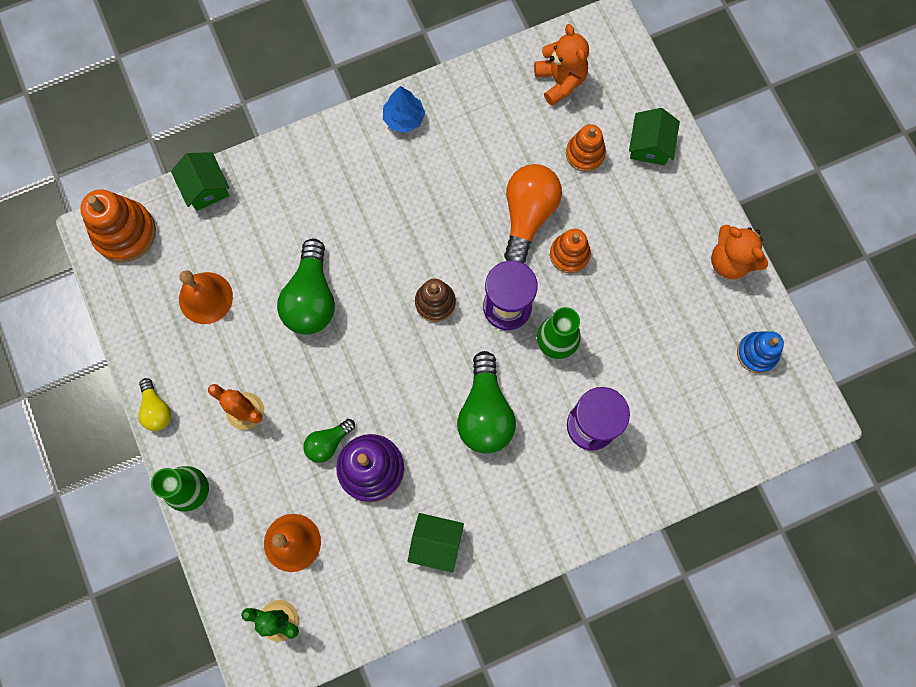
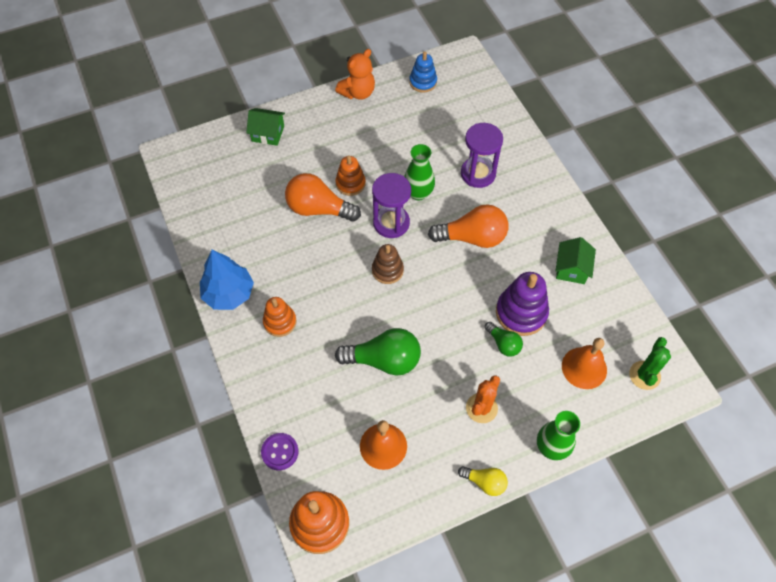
camera: 90 degrees left, 15 degrees down
(156, 409) = (484, 482): yellow light bulb -> yellow light bulb turned 45 degrees clockwise
(205, 188) = (280, 452): green house -> purple button
(404, 118) = (229, 294): blue tree -> blue tree, size x1.52
(485, 412) = (472, 237): green light bulb -> orange light bulb
(560, 81) = (209, 186): orange teddy bear -> none
(585, 154) = (271, 172): orange stacking toy -> orange stacking toy (280, 322)

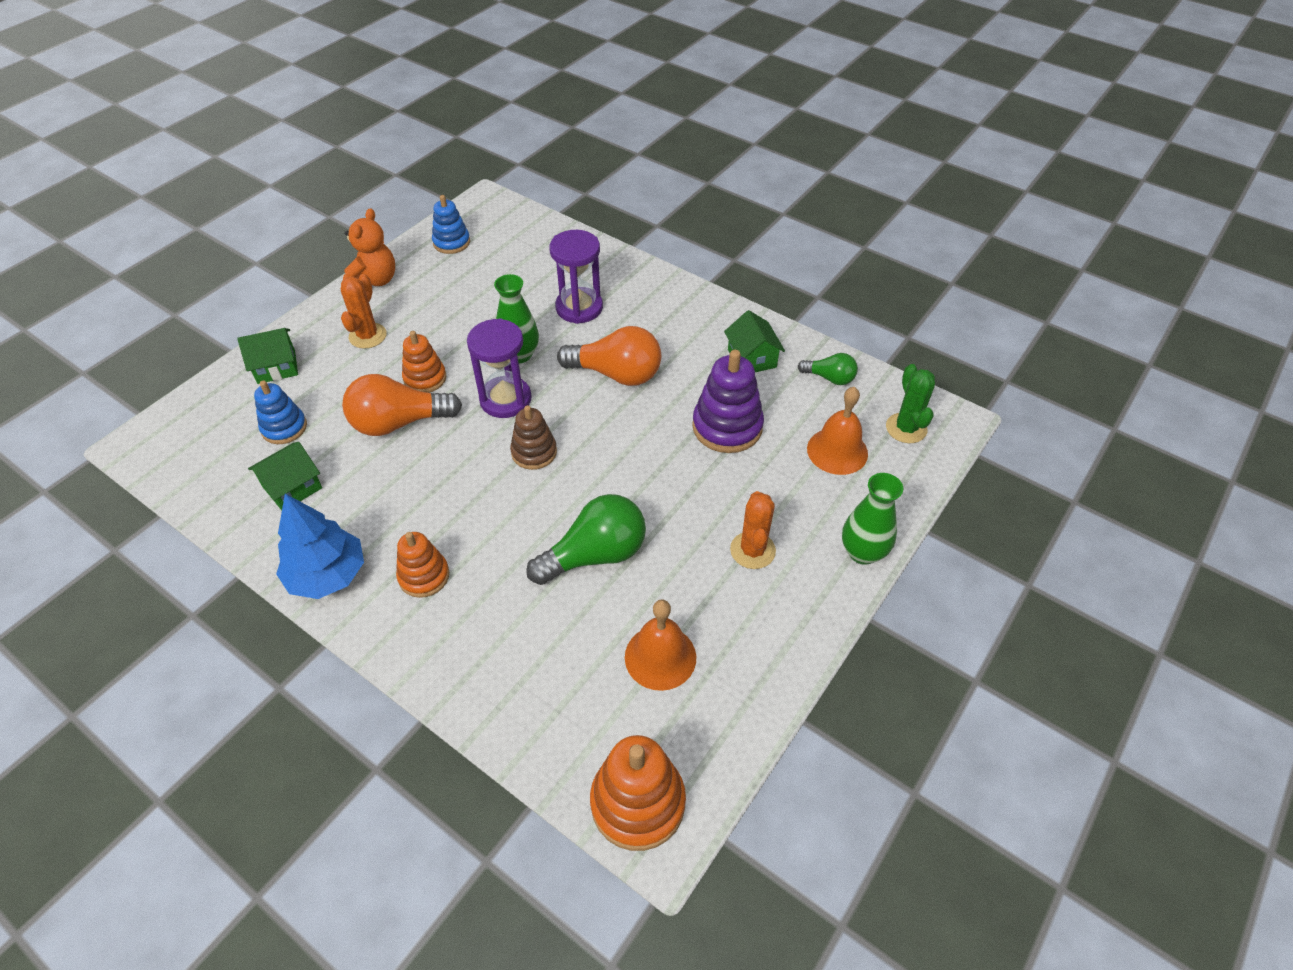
camera: 30 degrees left, 10 degrees down
(237, 225) = (292, 487): none -> green house
(252, 180) = (284, 428): none -> blue stacking toy
(280, 452) = (523, 739): purple button -> none
(332, 134) = (367, 336): none -> orange cactus
(472, 237) = (616, 374): orange light bulb -> orange light bulb turned 45 degrees clockwise
(484, 482) = (814, 632): yellow light bulb -> none
(503, 344) = (729, 468): green light bulb -> green light bulb (829, 378)

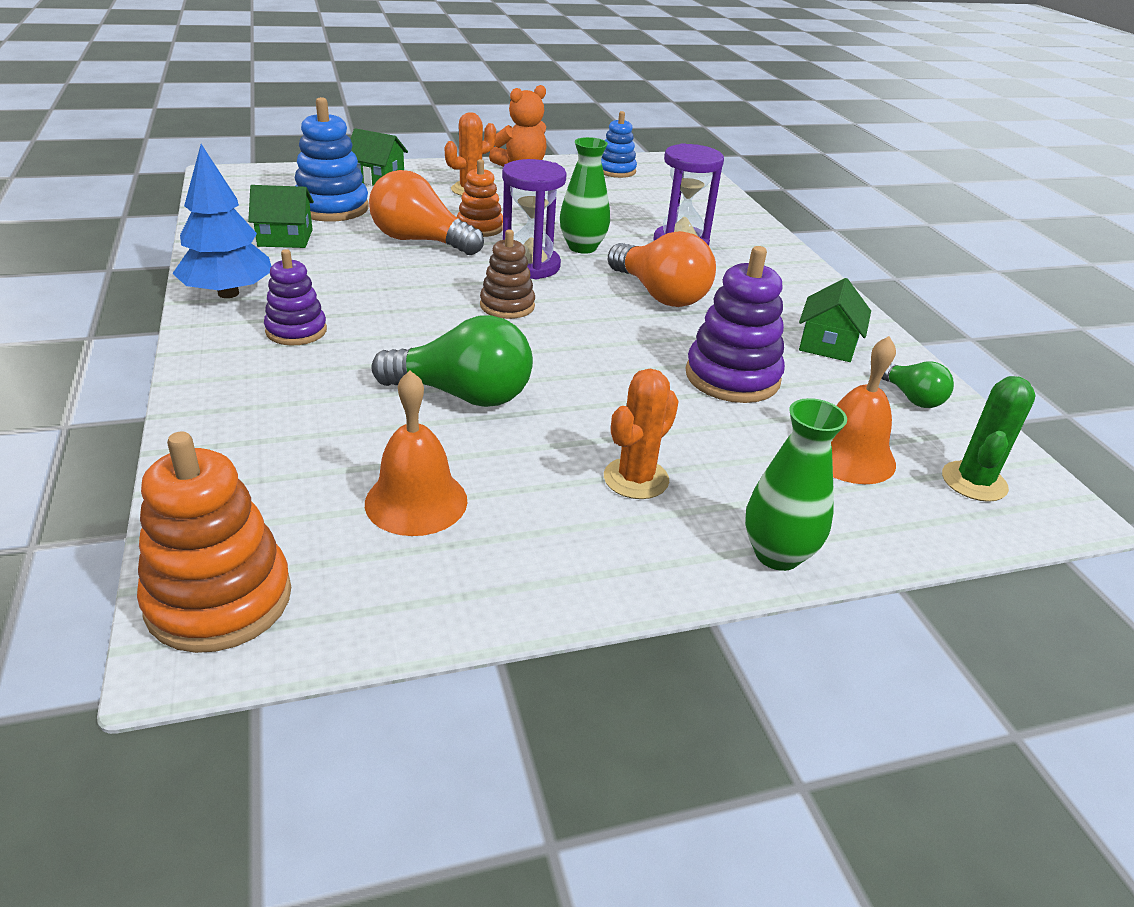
camera: 35 degrees right, 15 degrees down
(284, 428) = (332, 208): blue stacking toy -> blue stacking toy, size x1.58
(424, 576) = (296, 331): orange stacking toy -> purple stacking toy

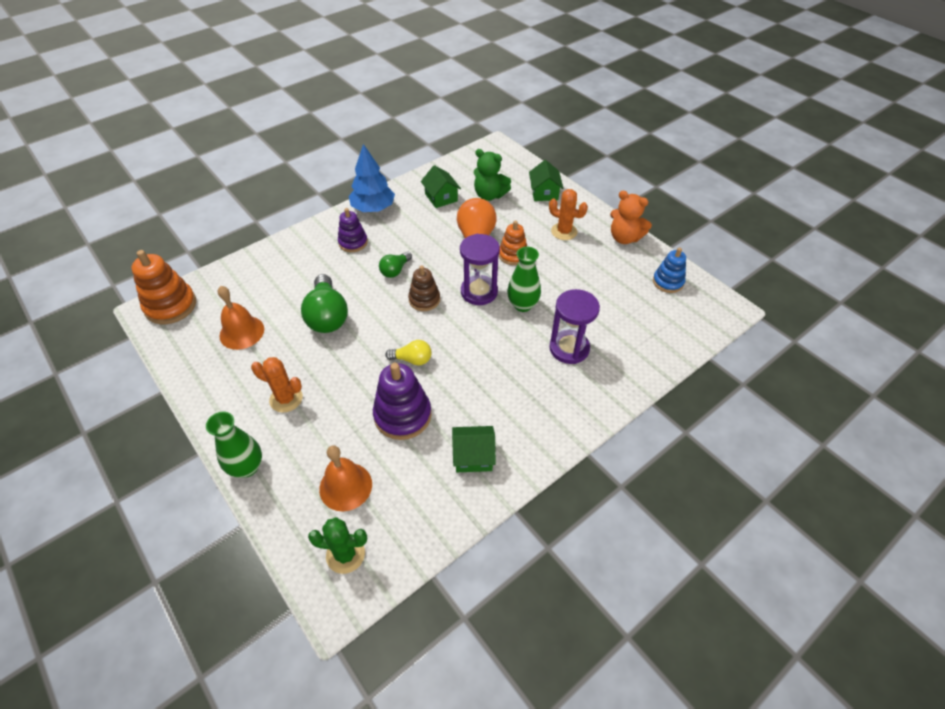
camera: 70 degrees right, 15 degrees up
(332, 208) = (489, 195): blue stacking toy -> green teddy bear
(626, 344) = (412, 359): none -> yellow light bulb
(660, 294) = (484, 358): orange light bulb -> none
(911, 397) = (429, 512): green light bulb -> green light bulb (395, 270)

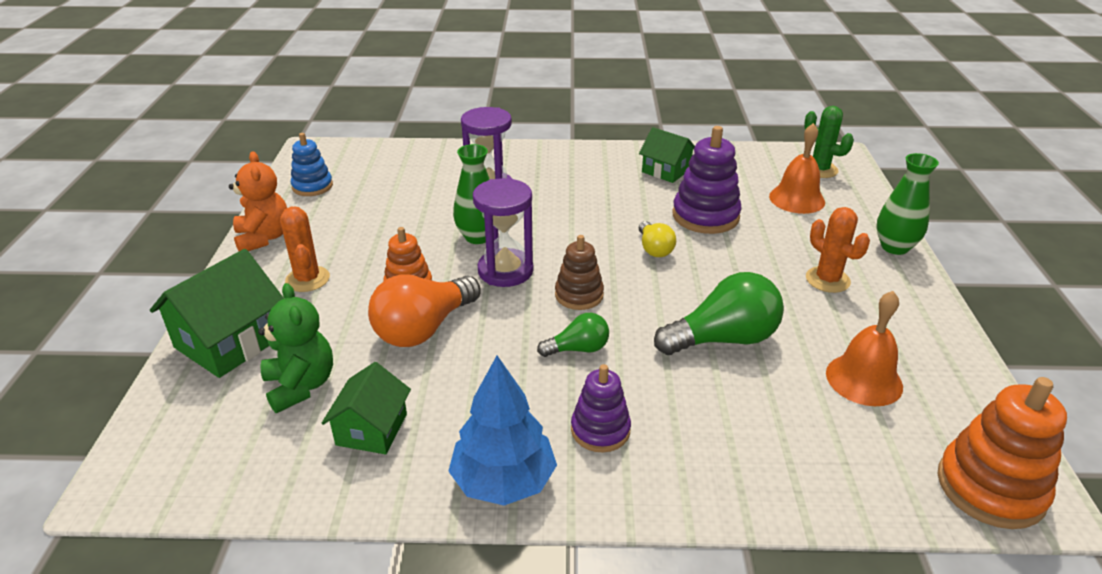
camera: 140 degrees left, 15 degrees down
(327, 316) = (723, 339): green light bulb -> green light bulb turned 45 degrees clockwise
(412, 359) = (654, 249): yellow light bulb -> yellow light bulb turned 150 degrees counterclockwise
(544, 193) = (230, 341): green house -> green house, size x1.58

